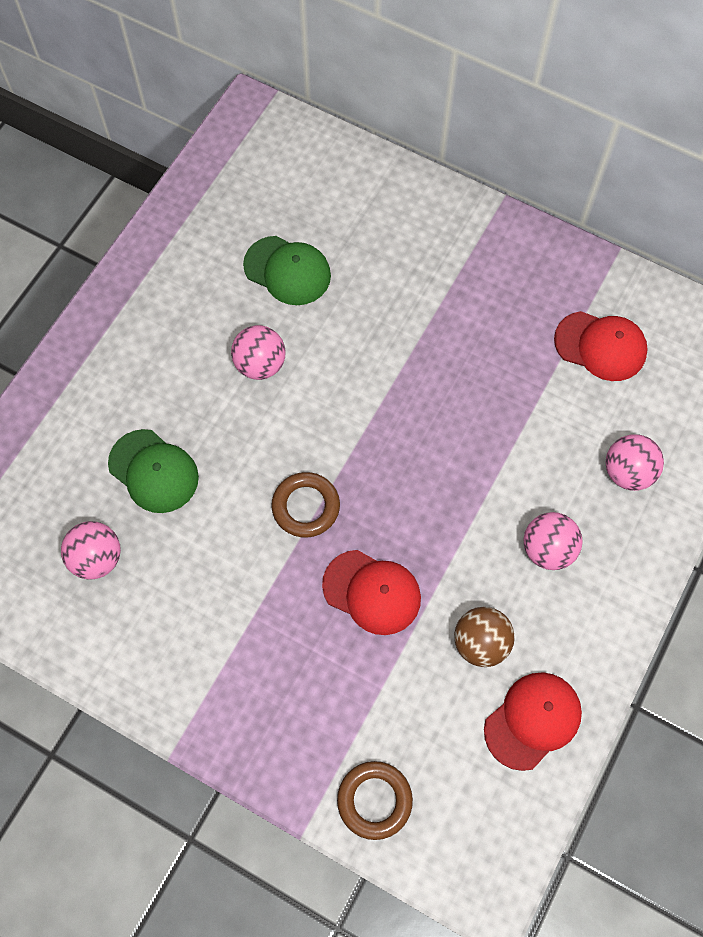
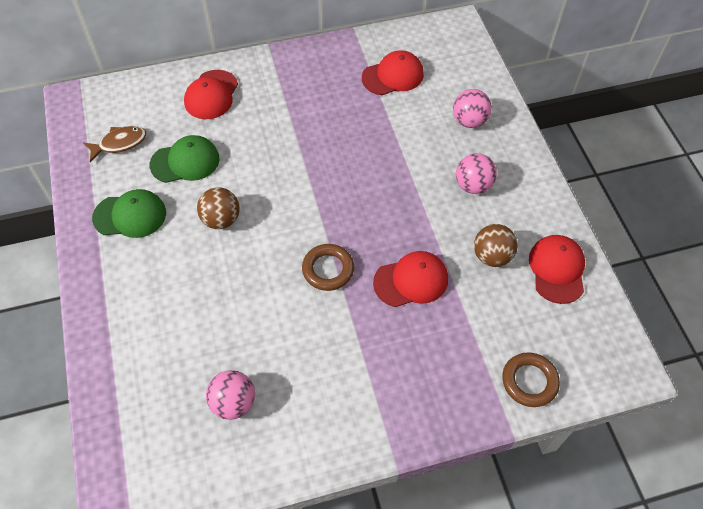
camera: 45 degrees left, 10 degrees down
(153, 471) = (217, 326): green cap -> green cap (130, 215)
(246, 198) = (119, 143): none -> brown fish
(260, 364) = (221, 219): pink ball -> brown ball
(385, 213) = (211, 95): none -> red cap

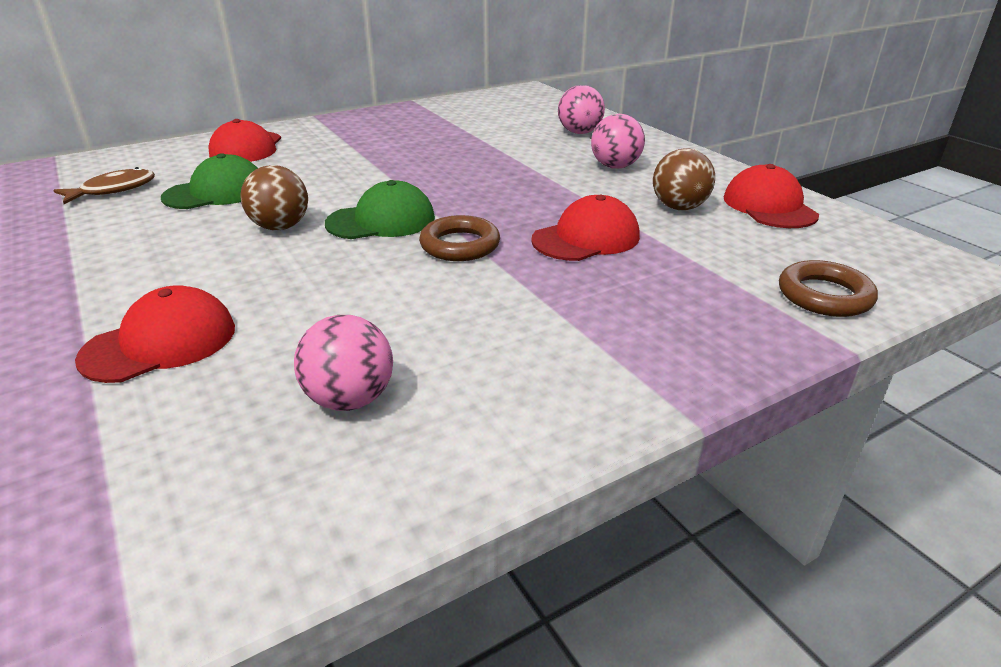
camera: 15 degrees left, 25 degrees down
(130, 215) = (130, 241): green cap -> green cap (381, 221)
(393, 76) = (473, 118): red cap -> red cap (160, 343)

